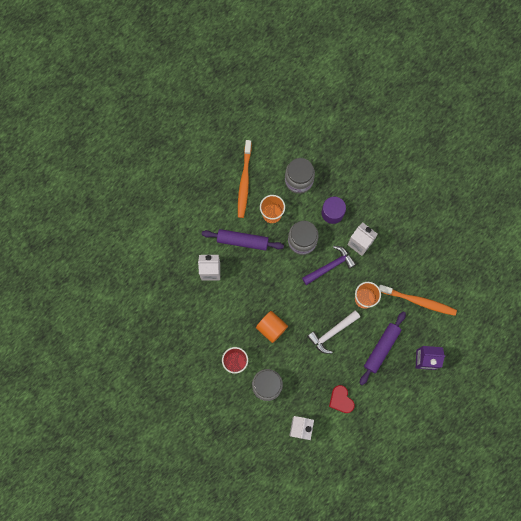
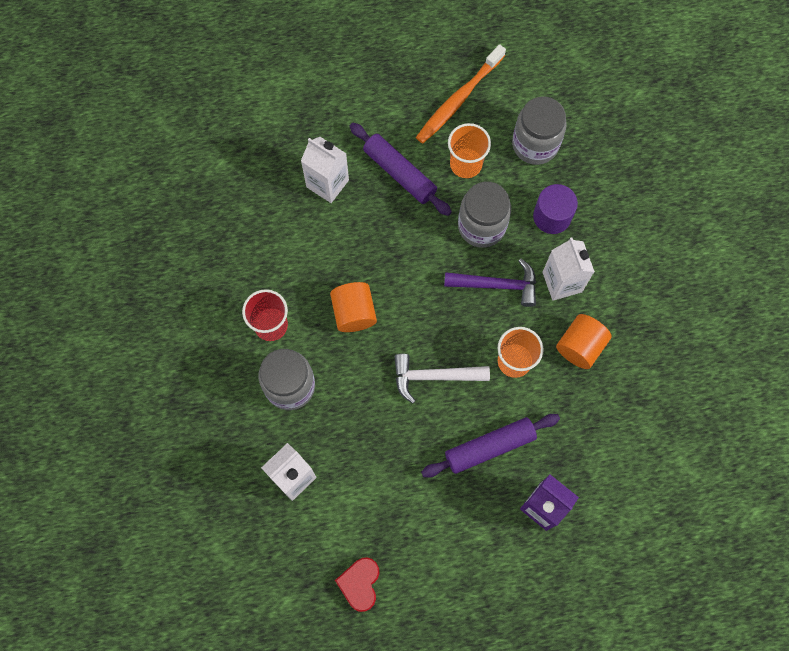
camera: 35 degrees right, 5 degrees down
(341, 400) = (378, 478): red heart -> red heart (360, 584)
(390, 270) = (580, 346): none -> orange cylinder
(419, 301) = (591, 418): orange toothbrush -> none

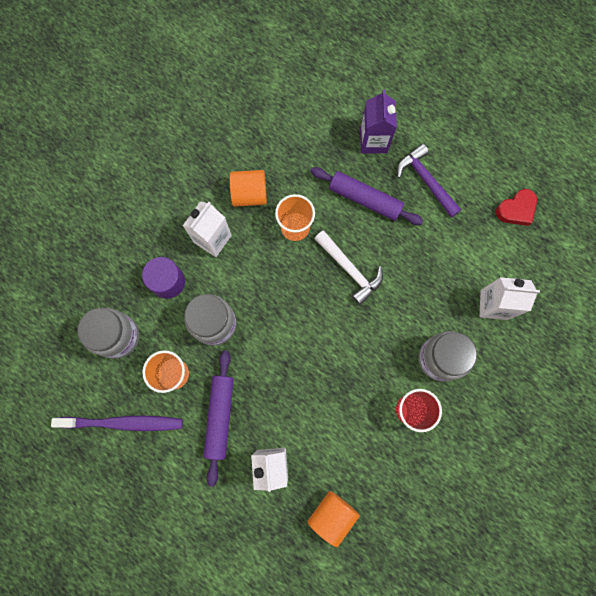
camera: 130 degrees left, 5 degrees up
(354, 313) = (352, 359): orange cylinder -> orange cylinder (332, 515)
(458, 100) = (123, 423): orange toothbrush -> purple toothbrush
(497, 285) = (250, 279): purple hammer -> purple hammer (426, 181)

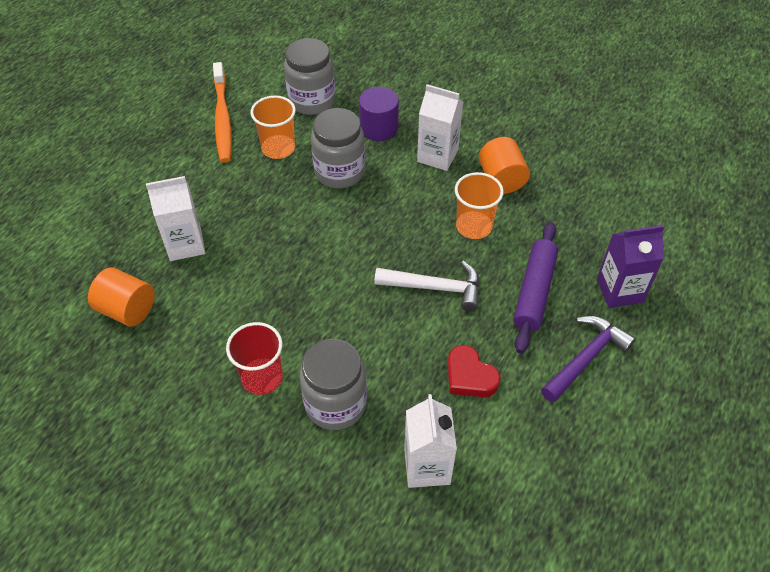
camera: 80 degrees right, 25 degrees down
(123, 423) = (222, 119): purple toothbrush -> orange toothbrush
(220, 416) = (236, 192): purple rolling pin -> none
(349, 269) = (435, 288): white hammer -> white hammer turned 120 degrees counterclockwise
(516, 209) = (584, 483): red heart -> red heart (469, 376)

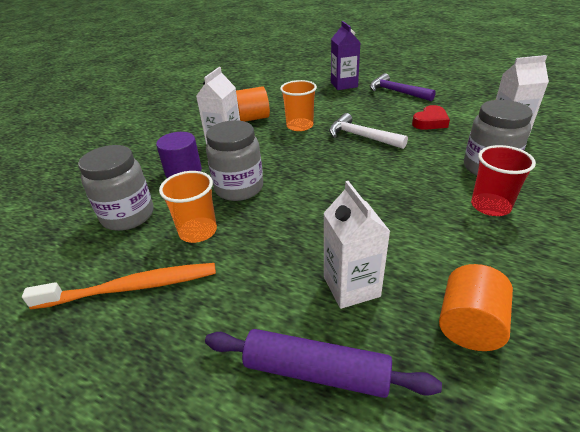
camera: 90 degrees left, 15 degrees down
(435, 288) = (361, 137): white hammer -> white hammer turned 60 degrees counterclockwise
(534, 292) = (353, 105): purple rolling pin -> purple rolling pin (316, 371)

